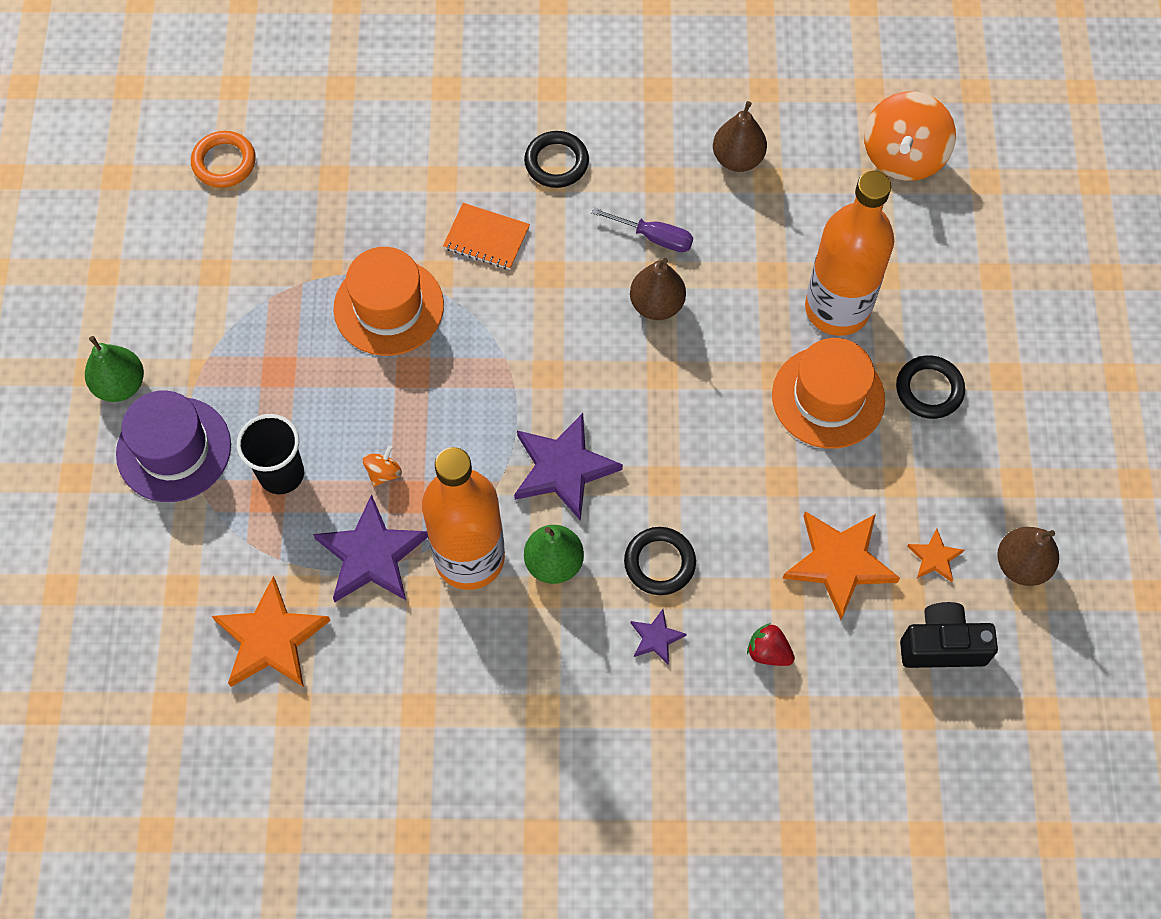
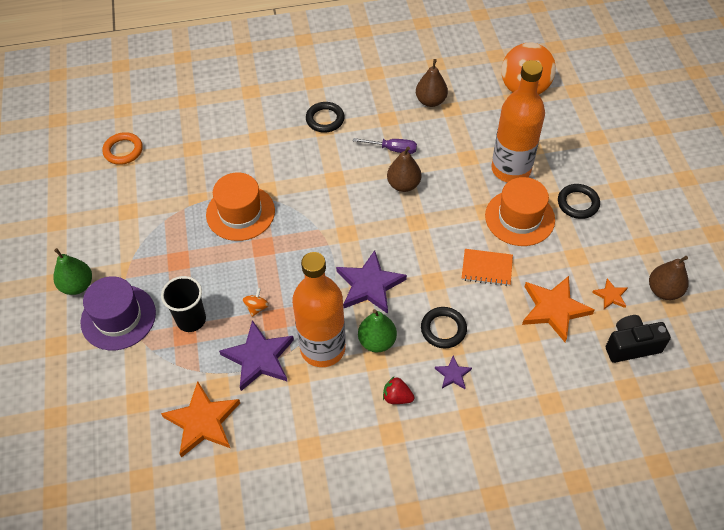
camera: 10 degrees left, 10 degrees down
(486, 238) = (292, 165): orange notebook -> orange notebook (487, 268)
(768, 652) = (525, 369): red strawberry -> red strawberry (397, 397)

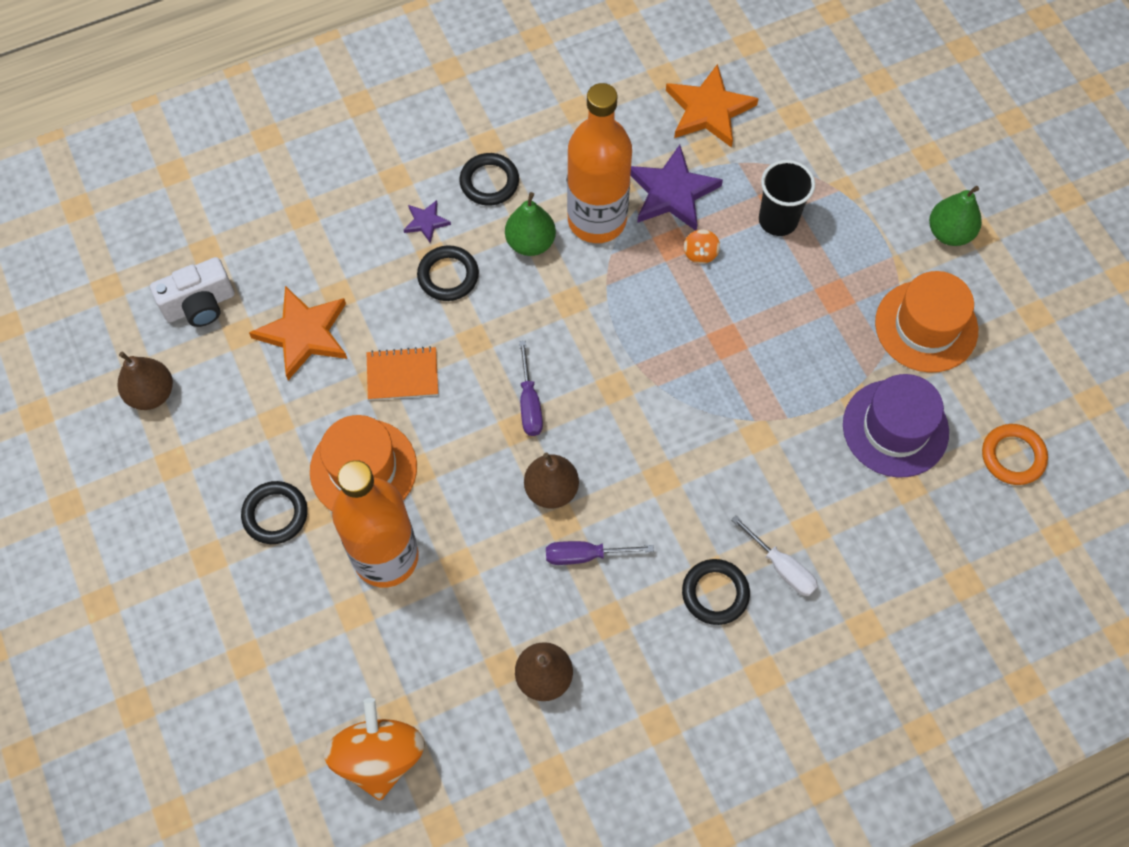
camera: 165 degrees right, 10 degrees up
(118, 317) = (872, 204): purple hat -> purple hat (895, 428)
(240, 213) = (781, 387): orange hat -> orange hat (926, 326)
(283, 124) = (782, 567): none -> white screwdriver
(369, 285) = (560, 315): purple star -> none
(397, 397) = (489, 182): red strawberry -> black ring
(405, 234) = (529, 403): none -> purple screwdriver
(610, 296) = (226, 370): orange star -> none
(631, 346) = (200, 305): black camera -> white camera

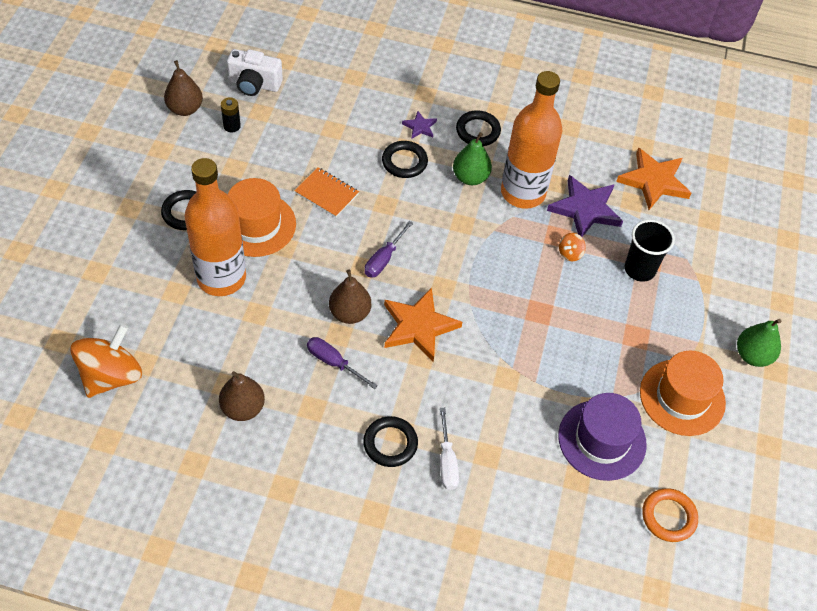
camera: 35 degrees right, 10 degrees down
(224, 374) = (232, 126): none -> black battery
(303, 334) = (294, 136): orange star -> orange star (418, 326)

